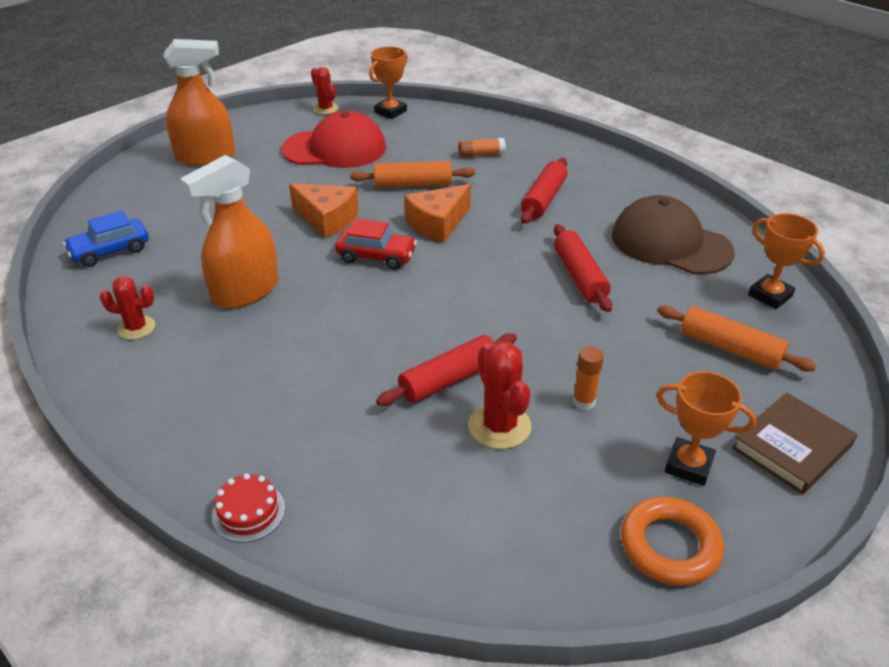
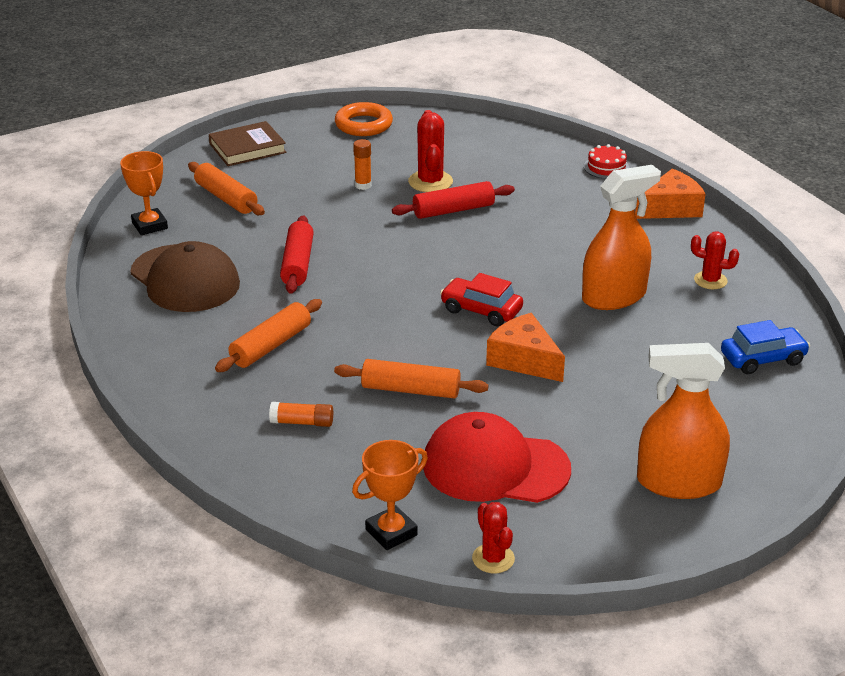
camera: 165 degrees left, 5 degrees down
(438, 223) = (404, 335): orange cheese -> orange cheese (670, 208)
(543, 199) = (271, 345): red rolling pin -> orange rolling pin
(688, 465) = (321, 149): orange trophy -> none

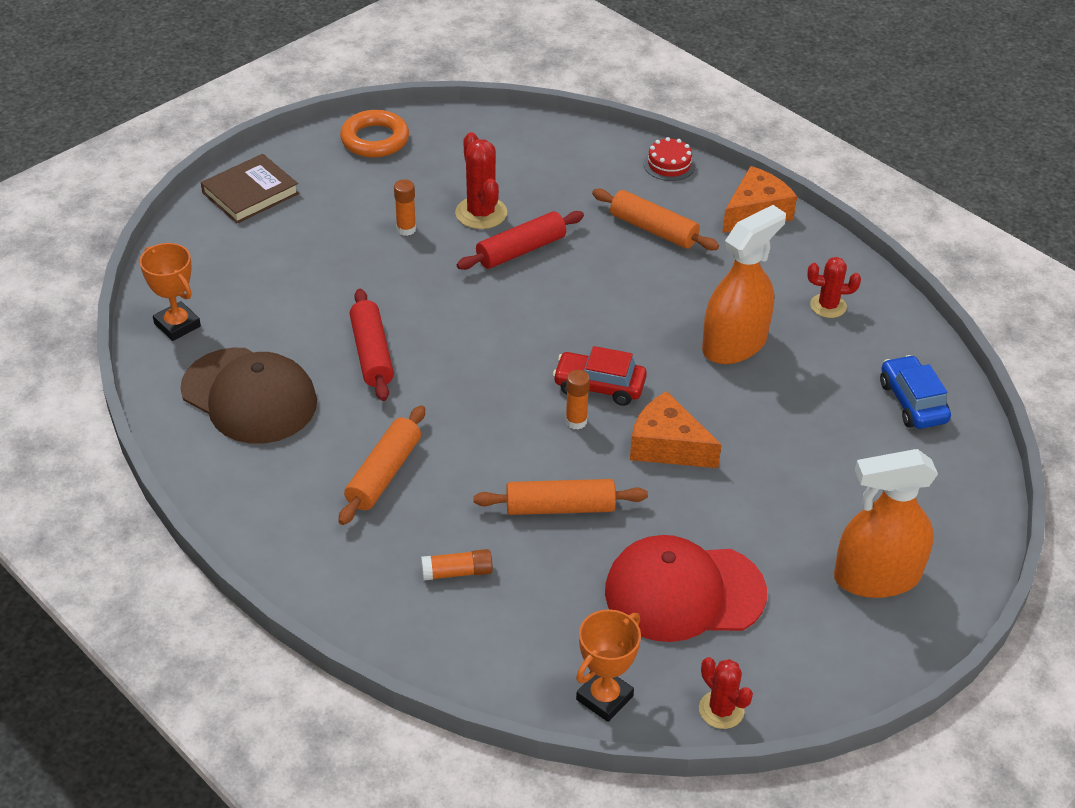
camera: 15 degrees left, 10 degrees up
(226, 198) = (253, 271): orange rolling pin -> orange rolling pin (653, 229)
(450, 332) = (576, 421): none -> orange glue stick
(763, 359) = (912, 402): blue car -> blue car turned 75 degrees counterclockwise

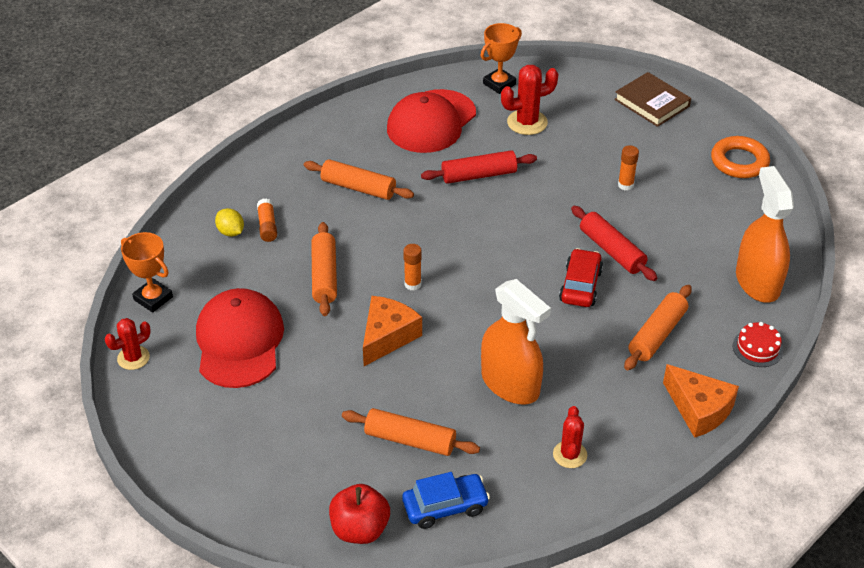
camera: 90 degrees right, 0 degrees up
(249, 396) = (431, 122): brown cap -> red cap
(467, 614) = (231, 232): none -> yellow lemon
(481, 213) = (655, 226): red cactus -> red cactus (527, 122)
(599, 386) = (452, 297): red car -> red car (580, 286)
(826, 428) = (410, 440): none -> orange rolling pin
(876, 577) = (244, 459): orange spray bottle -> orange spray bottle (757, 282)
(956, 470) = (360, 529): none -> red apple

